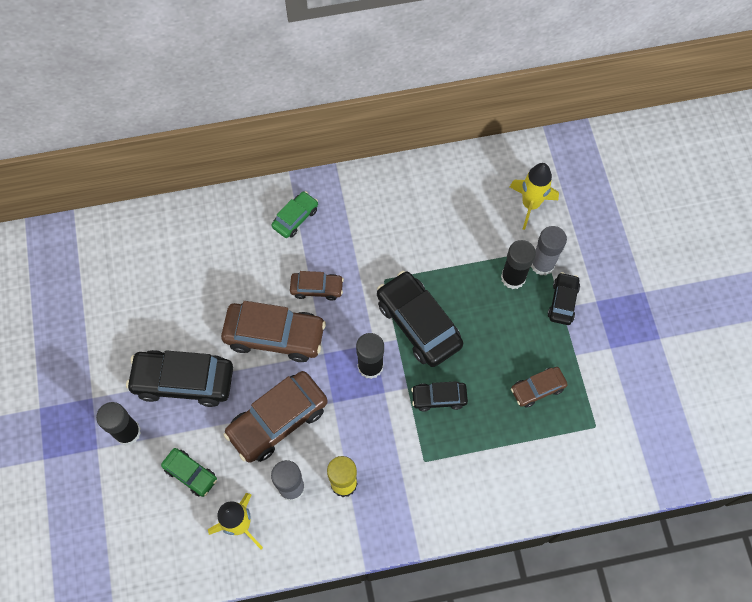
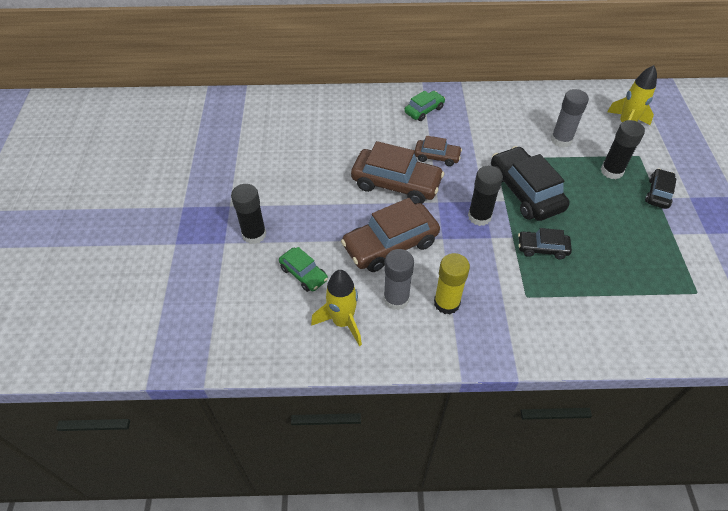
camera: 10 degrees right, 15 degrees down
(183, 381) = (311, 205): black car -> none
(537, 389) = (637, 254): brown car -> none
(542, 264) = (638, 165): grey glue stick -> grey glue stick (561, 140)

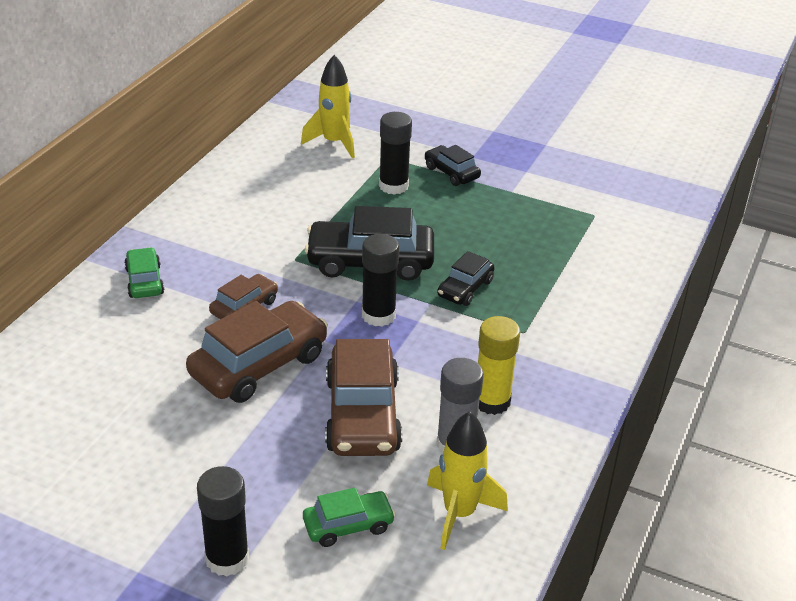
camera: 65 degrees left, 15 degrees down
(561, 140) = (313, 196): grey glue stick -> none

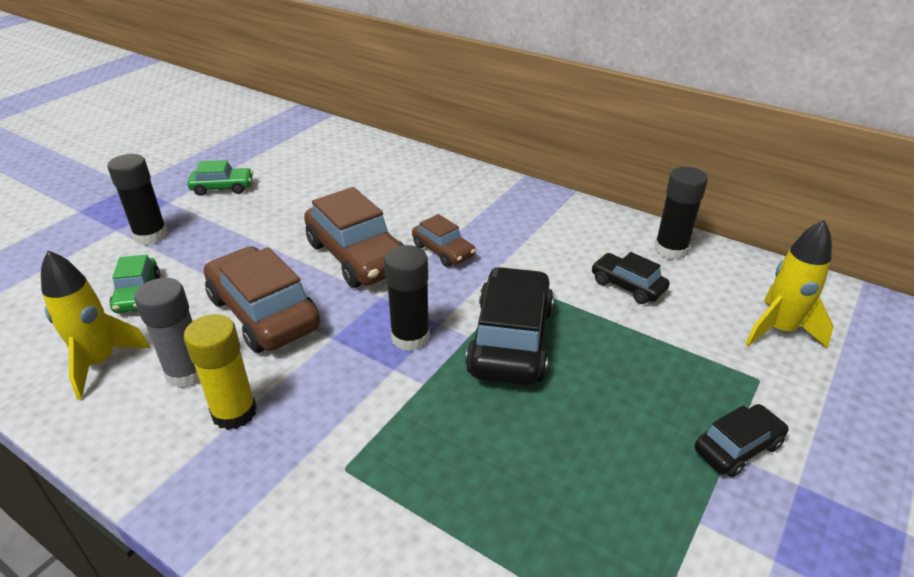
camera: 100 degrees right, 0 degrees up
(144, 281) = (490, 200): green car -> green car (222, 187)
(362, 414) = (263, 313): brown car -> brown car turned 45 degrees clockwise
(393, 186) = (684, 377): black glue stick -> black glue stick (671, 250)
(465, 288) = (446, 420): black car -> black car (627, 286)

